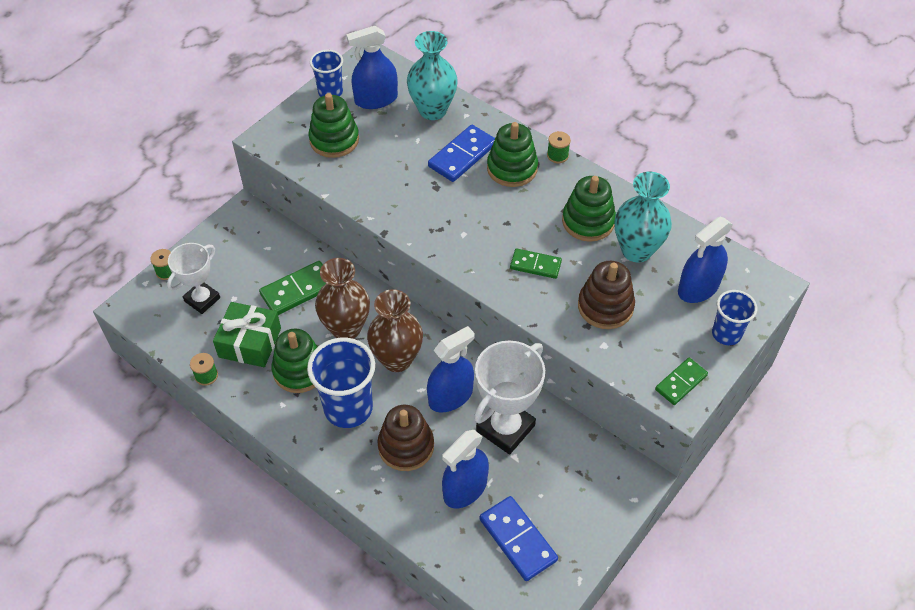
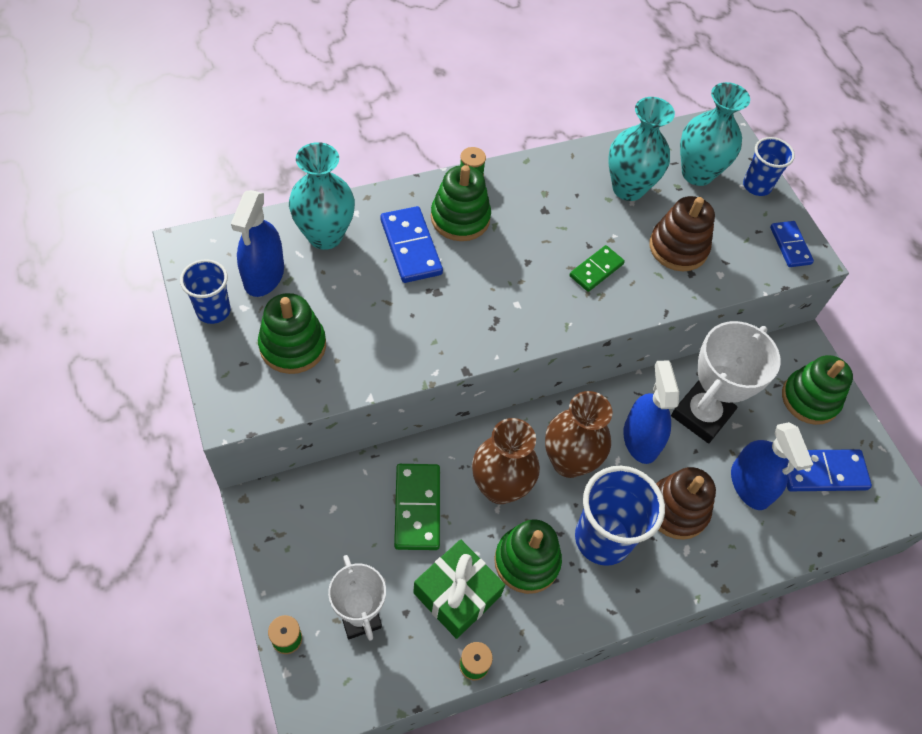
camera: 65 degrees left, 5 degrees up
(505, 428) = (701, 414): white trophy -> white trophy turned 60 degrees clockwise
(588, 221) = (570, 201): green stacking toy -> green stacking toy (810, 399)
(681, 382) = (790, 245): green domino -> blue domino
(698, 288) = (697, 173): blue spray bottle -> turquoise vase

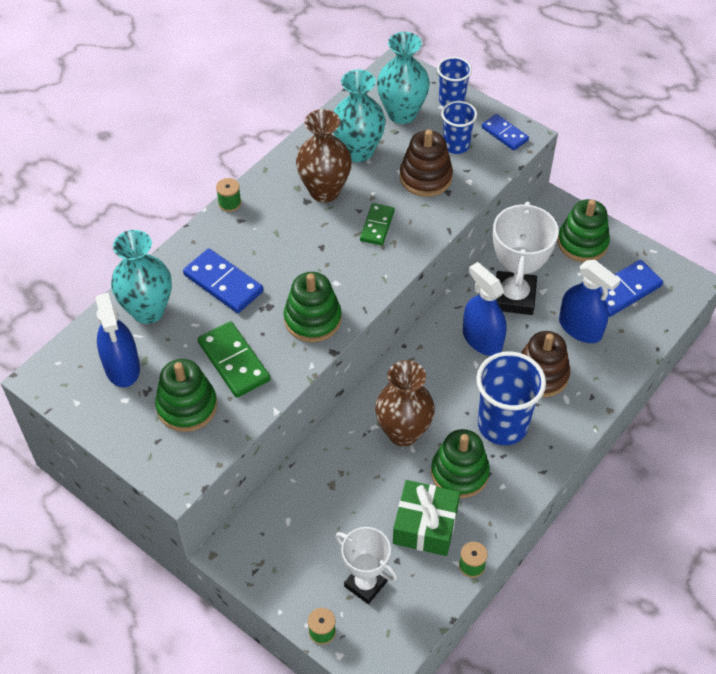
camera: 25 degrees left, 5 degrees down
(213, 310) = (102, 415): blue cup -> blue cup (456, 145)
(417, 508) = (352, 483): green domino -> green domino (233, 361)
(460, 218) = (245, 241): green stacking toy -> green stacking toy (312, 319)
(569, 461) = (441, 385): brown vase -> brown vase (324, 191)

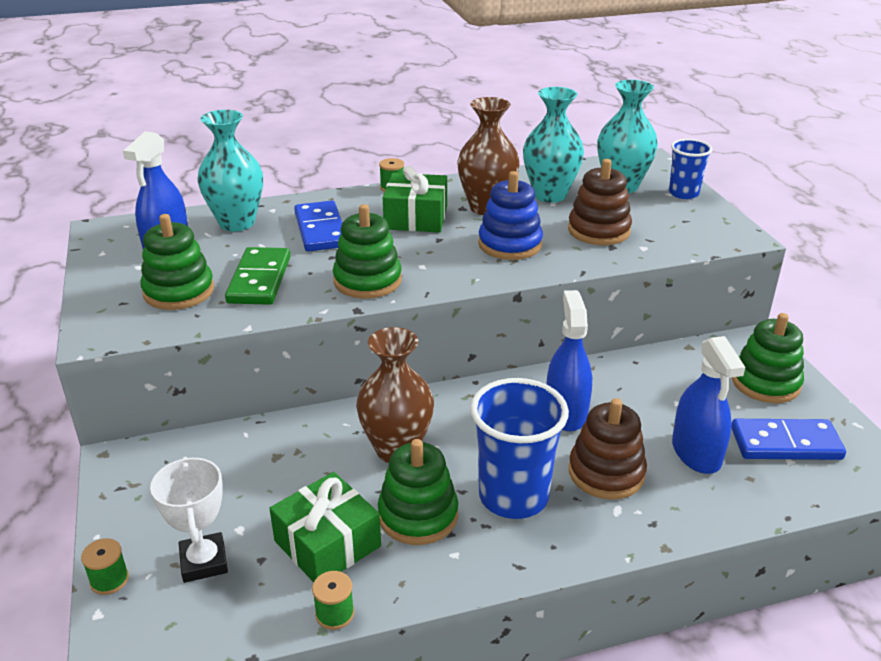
camera: 35 degrees right, 20 degrees down
(282, 231) = (416, 218): none -> green gift
(377, 226) = (510, 244): green domino -> blue stacking toy
(456, 145) = (656, 221): blue cup -> none
(504, 134) = (719, 229): blue domino -> none
(514, 297) = (638, 393): white trophy -> none

